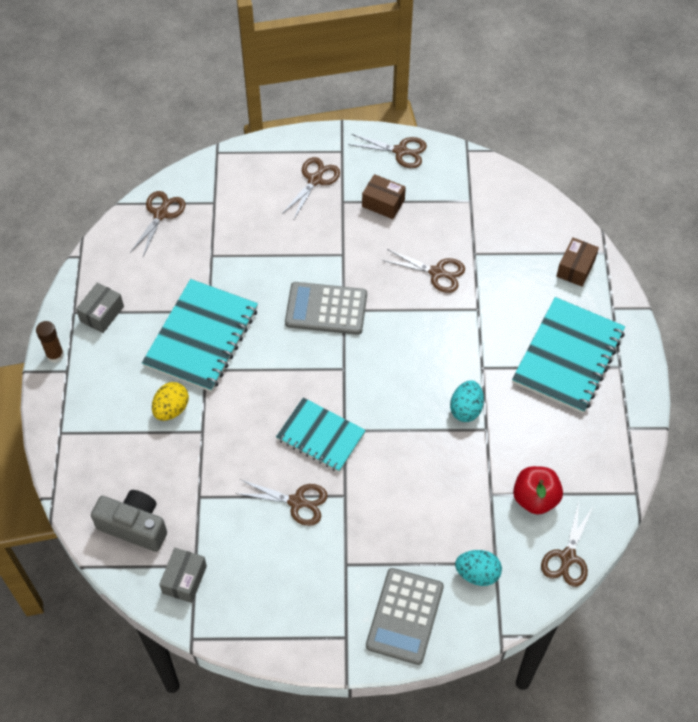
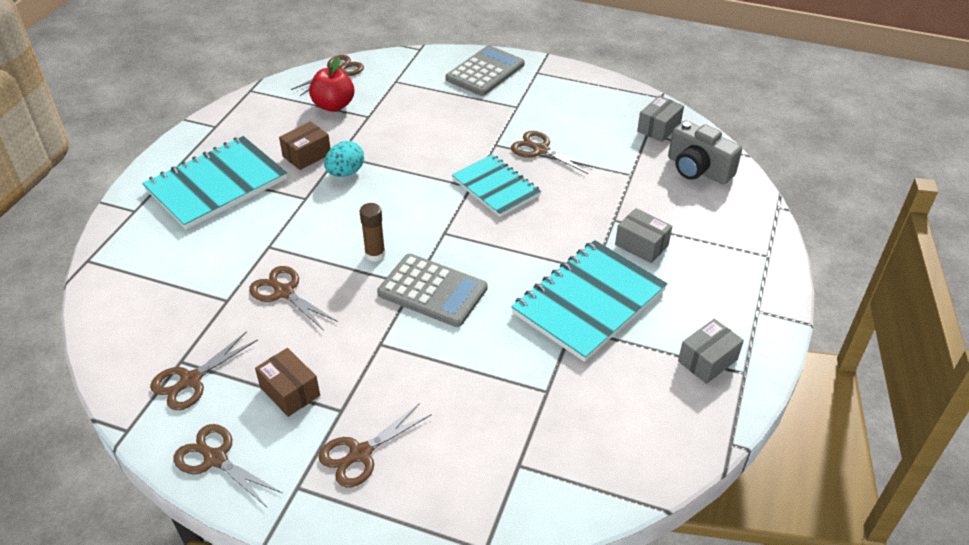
camera: 160 degrees left, 15 degrees down
(55, 355) = (771, 330): brown glue stick -> brown glue stick (375, 254)
(161, 214) = (601, 471): brown scissors -> brown scissors (190, 380)
(171, 409) = (641, 245): yellow egg -> grey box
(477, 573) = (414, 79): turquoise egg -> none
(575, 268) = (133, 254): brown box -> brown box (307, 155)

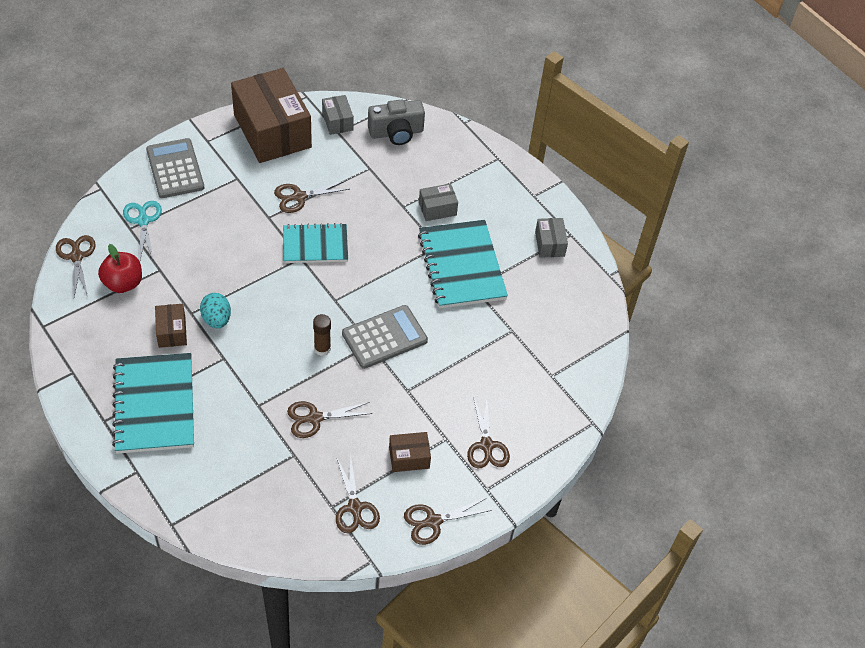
camera: 60 degrees left, 10 degrees up
(411, 83) = (143, 220): none -> turquoise scissors
(594, 99) = (272, 131): none -> brown box

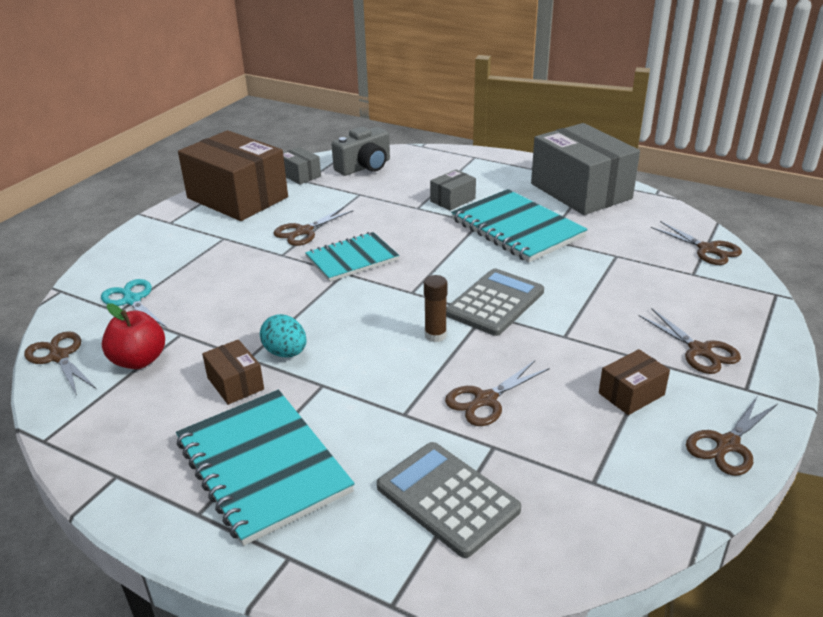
camera: 20 degrees left, 20 degrees down
(175, 169) = (146, 251): grey calculator -> grey calculator (447, 498)
(355, 508) = (623, 471): brown scissors -> brown scissors (707, 249)
(549, 244) = (581, 191): grey box -> grey box, size x2.27

